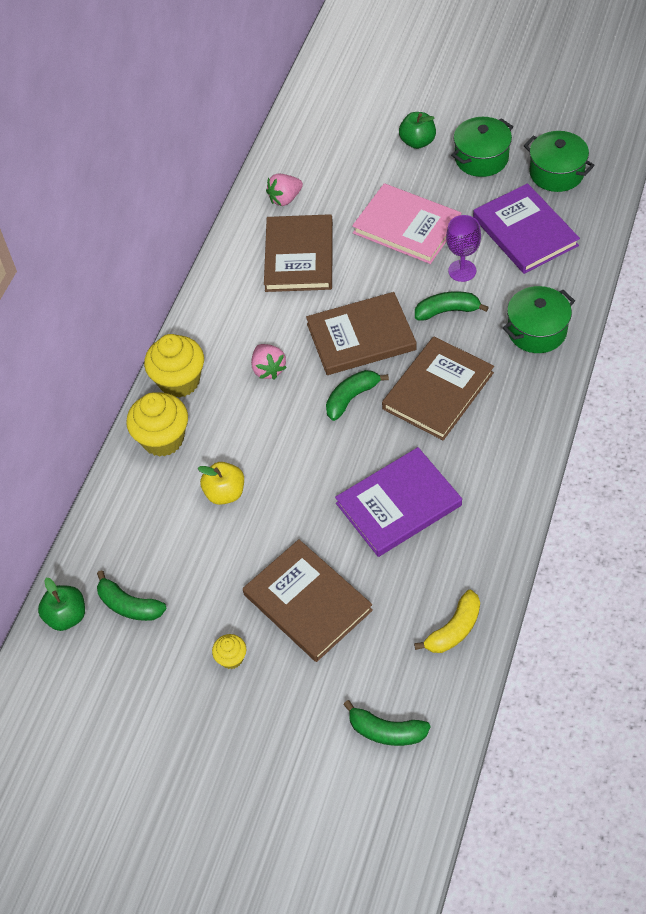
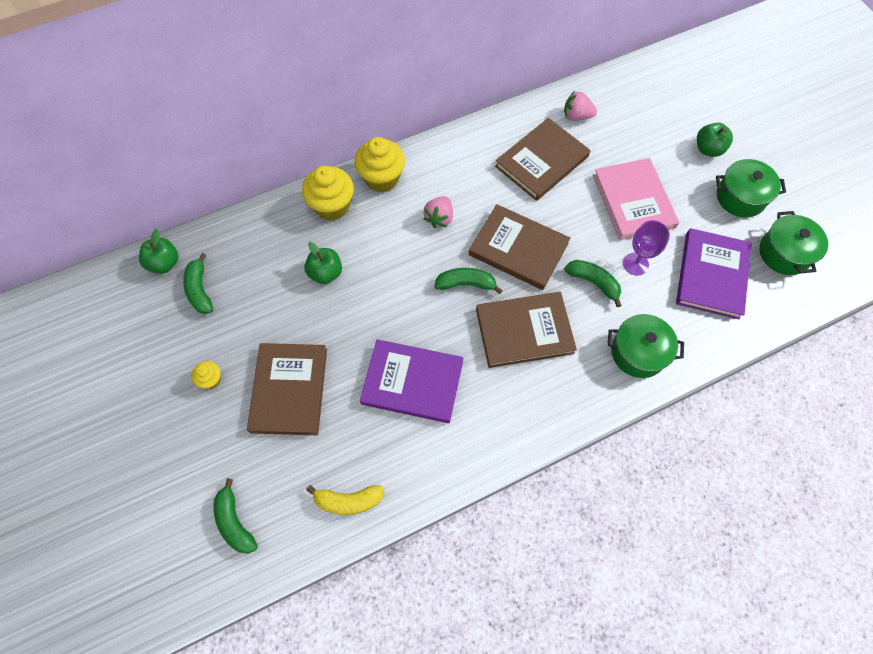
camera: 40 degrees right, 10 degrees up
(225, 493) = (326, 273): yellow apple -> green apple

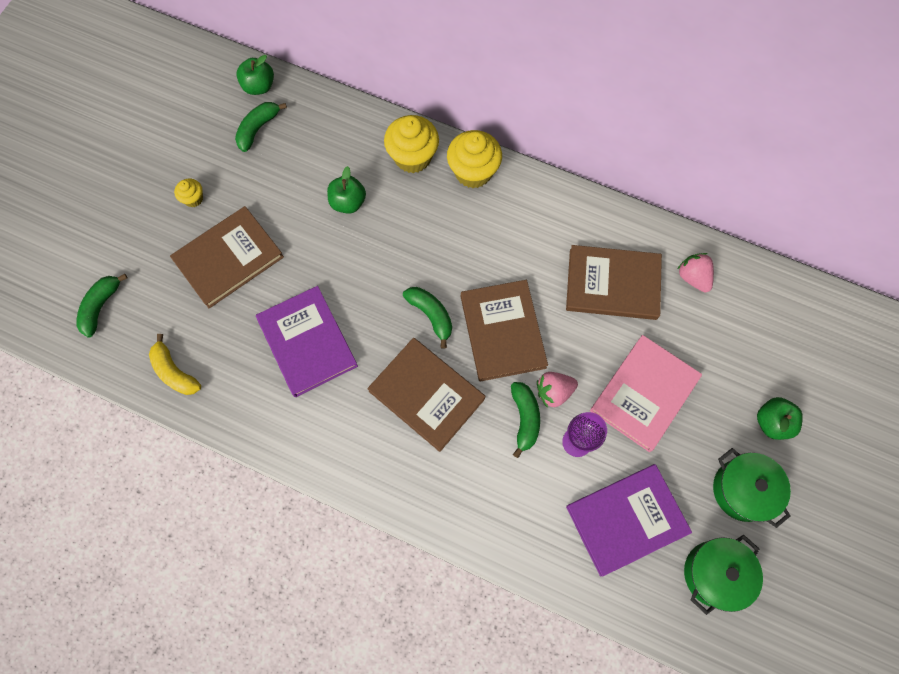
camera: 50 degrees right, 5 degrees up
(439, 218) = (475, 246): pink strawberry -> pink strawberry (554, 392)
(638, 352) = (486, 506): green pot -> none

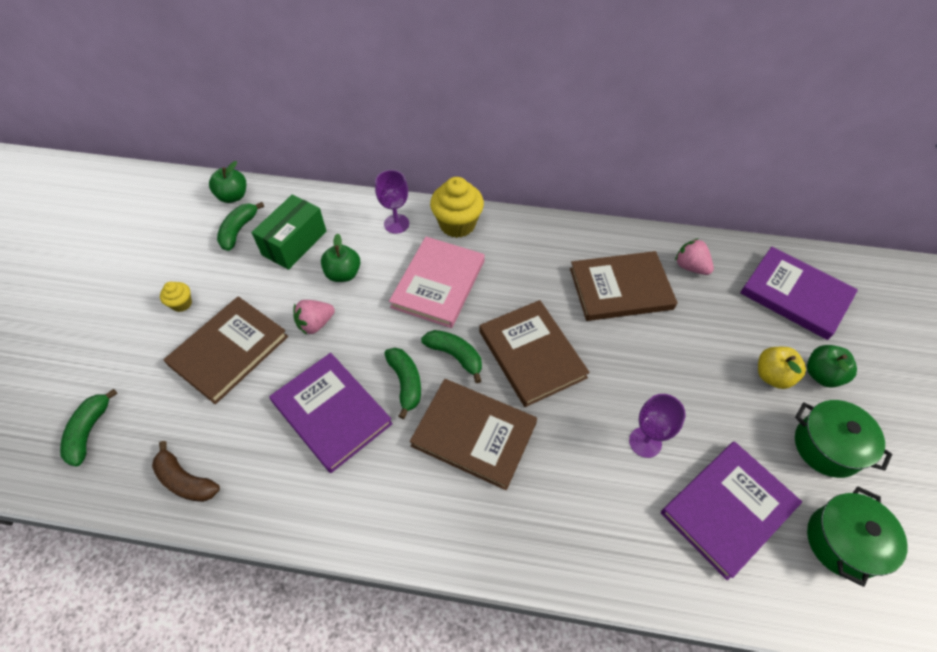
camera: 15 degrees left, 15 degrees down
(175, 372) = (185, 480): yellow banana -> brown banana
(308, 156) = (294, 243): none -> green box
(413, 157) = (396, 224): yellow cupcake -> purple goblet
(524, 418) = (583, 432): green banana -> green banana (405, 383)
(554, 392) = (603, 399): pink strawberry -> pink strawberry (315, 324)
(644, 394) = (691, 378): pink book -> pink book (438, 284)
(723, 411) = (772, 376): none -> yellow apple
(787, 334) = (795, 295): none -> purple book

